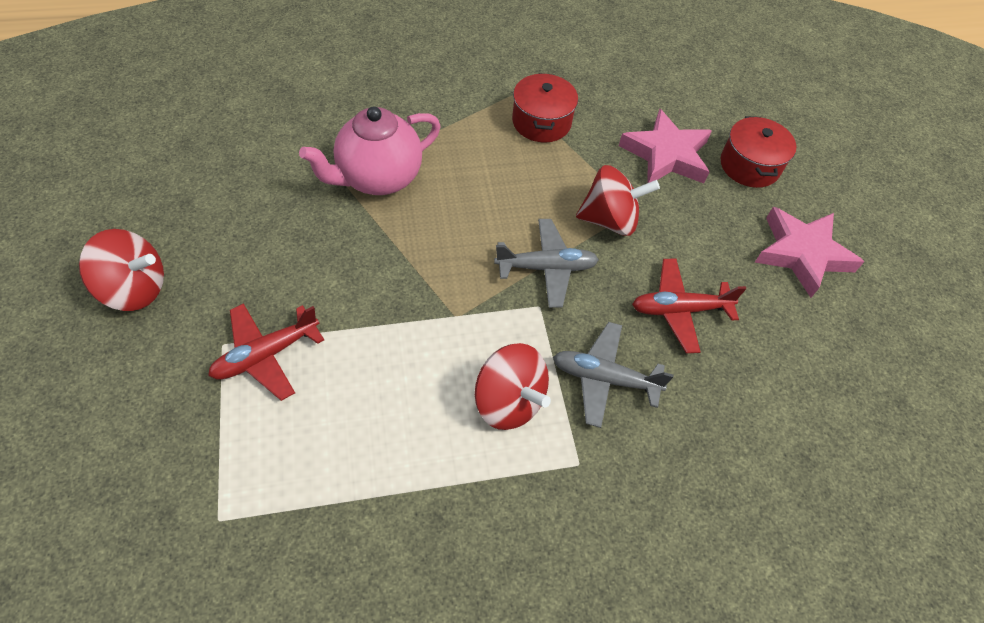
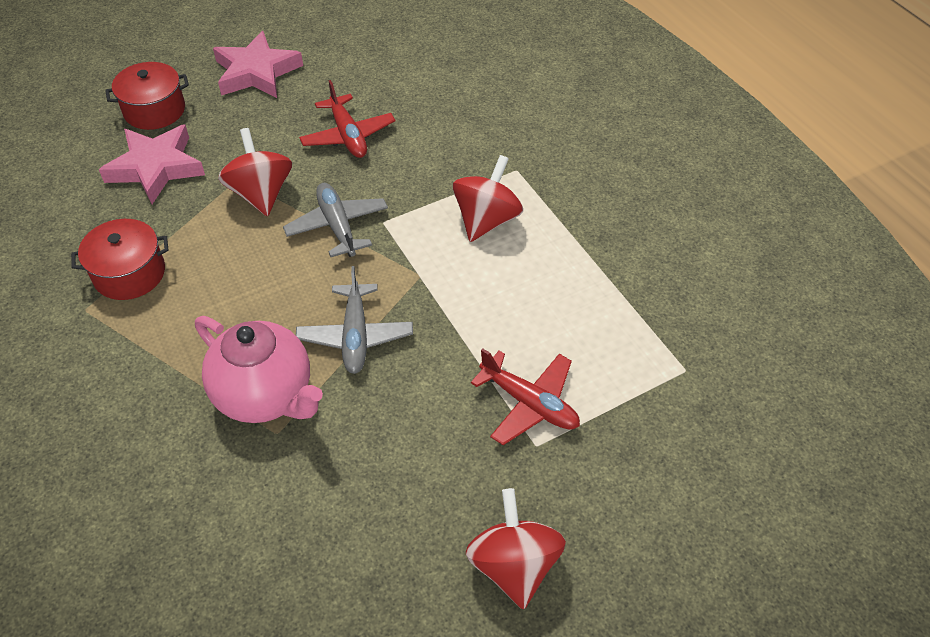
camera: 105 degrees left, 5 degrees down
(604, 378) = (436, 168): grey plane -> grey plane (355, 335)

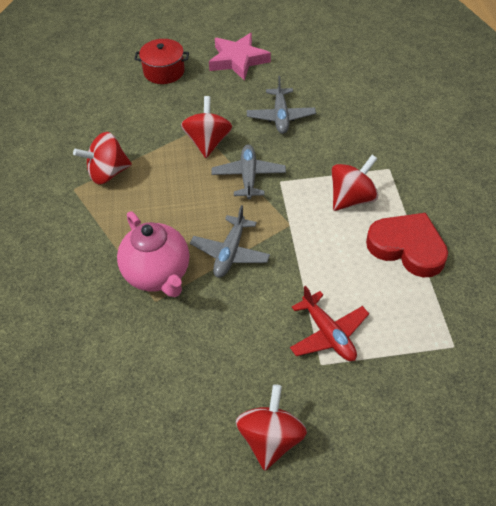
camera: 25 degrees right, 0 degrees up
(129, 273) = (108, 173): red pot -> red spinning top
(156, 168) = (150, 109): pink star -> none
(348, 135) = (280, 116): red plane -> grey plane
(580, 264) = (407, 247): none -> red heart

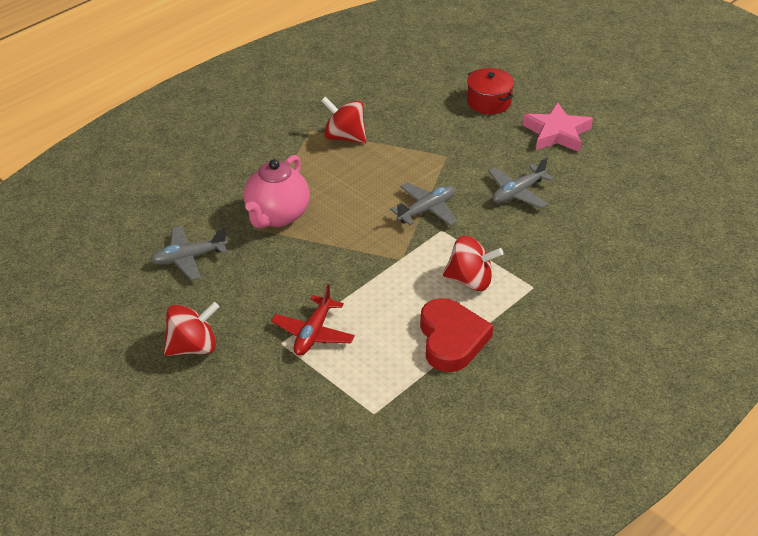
camera: 50 degrees right, 10 degrees down
(208, 142) = (437, 169): red spinning top -> none
(230, 252) = (336, 241): grey plane -> grey plane (189, 258)

